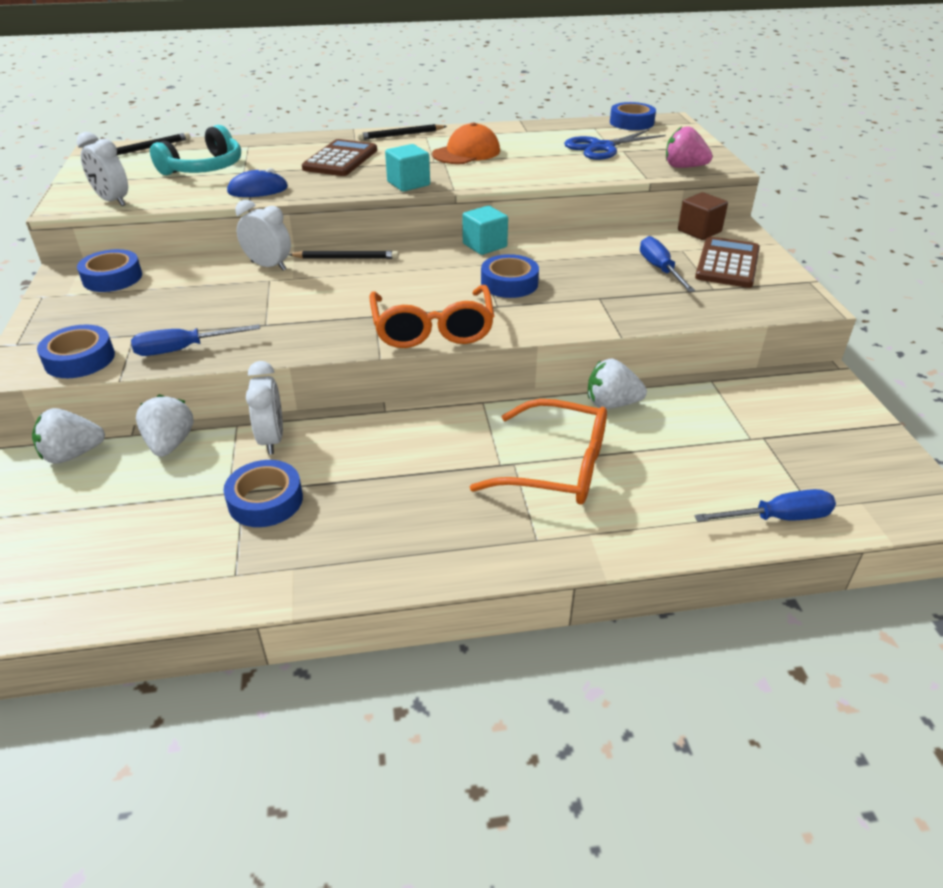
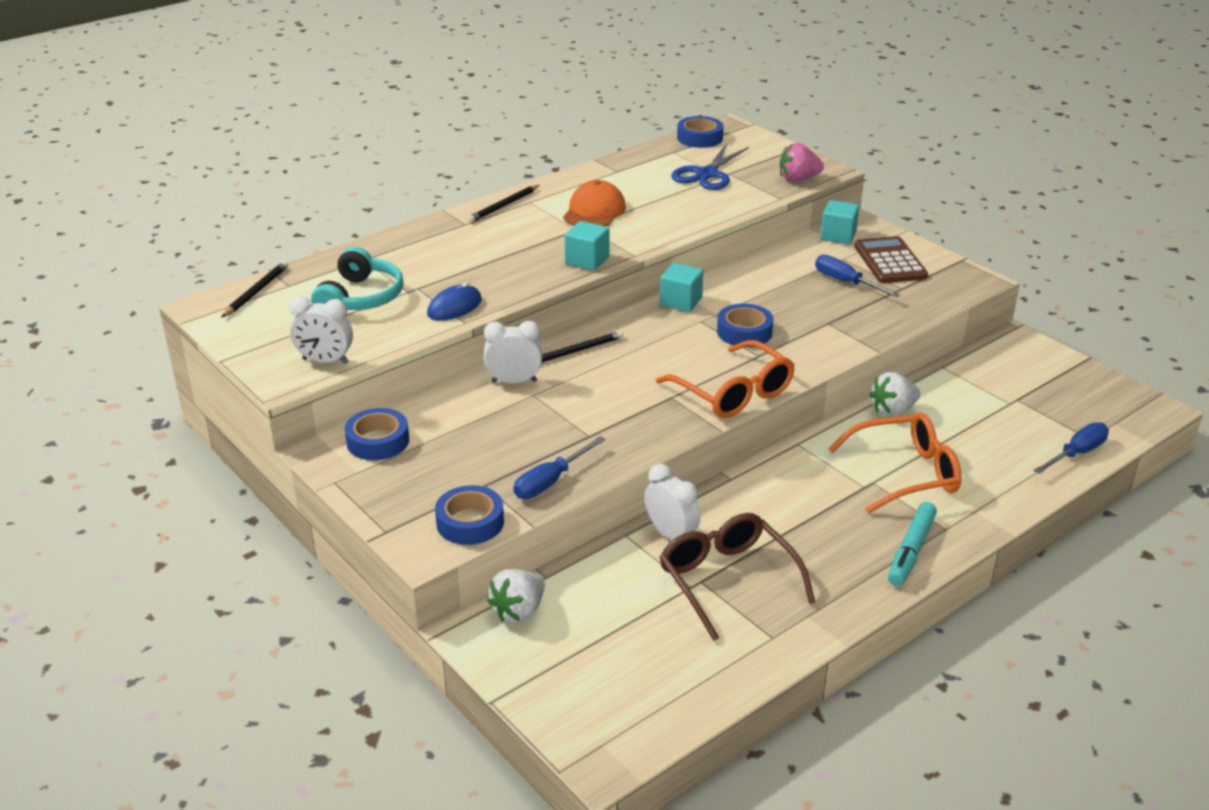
camera: 30 degrees left, 5 degrees down
(170, 444) = (591, 570): white strawberry -> none
(265, 500) = (727, 580): blue tape -> brown glasses
(340, 159) = (485, 251): brown calculator -> none
(472, 547) = (911, 551): none -> turquoise marker
(699, 231) = (838, 236): brown cube -> turquoise cube

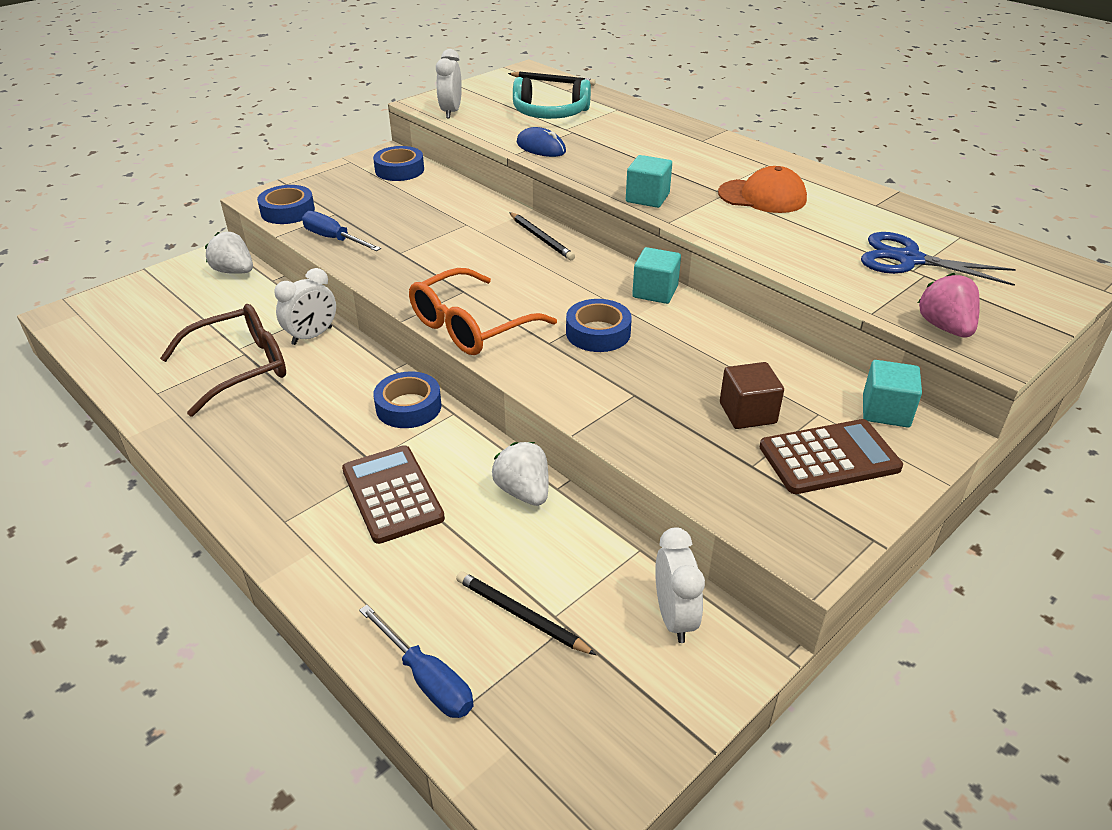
camera: 85 degrees right, 5 degrees up
(503, 206) = (749, 153): black pencil -> black pencil (521, 615)
(514, 381) = (487, 214): white clock -> white clock (674, 617)
(699, 138) = (1021, 253): blue tape -> blue tape (408, 407)
(846, 282) = (747, 413): blue screwdriver -> brown cube
(905, 473) = (392, 494): orange glasses -> brown calculator
(911, 551) = (251, 489): turquoise marker -> none

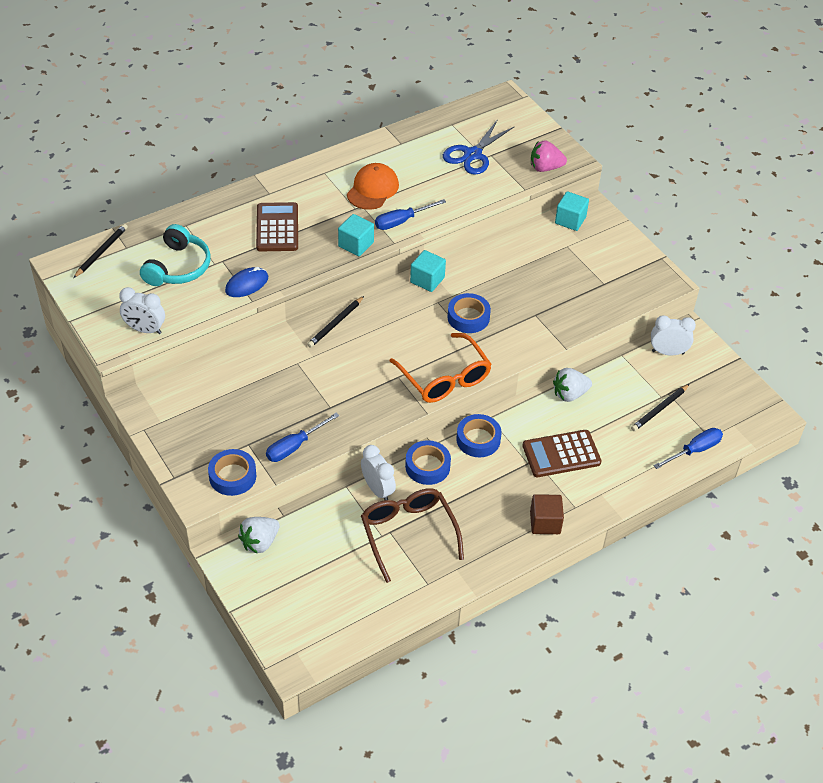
camera: 80 degrees left, 10 degrees up
(399, 170) = (178, 395): blue tape -> blue tape (427, 466)
(541, 238) = (335, 323): black pencil -> black pencil turned 150 degrees clockwise
(714, 222) = (402, 221): none -> blue screwdriver
(747, 413) = (561, 273): brown cube -> brown cube (545, 522)
(829, 458) = (603, 254): brown calculator -> brown calculator (277, 228)

